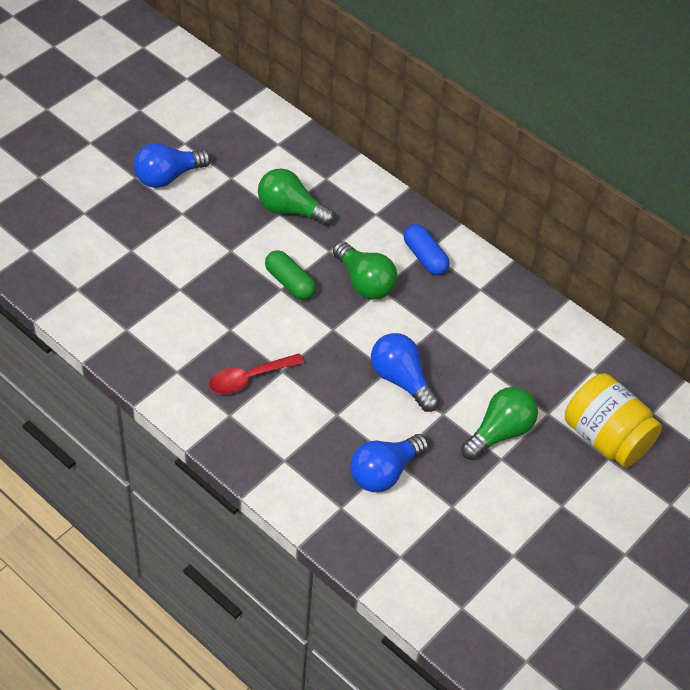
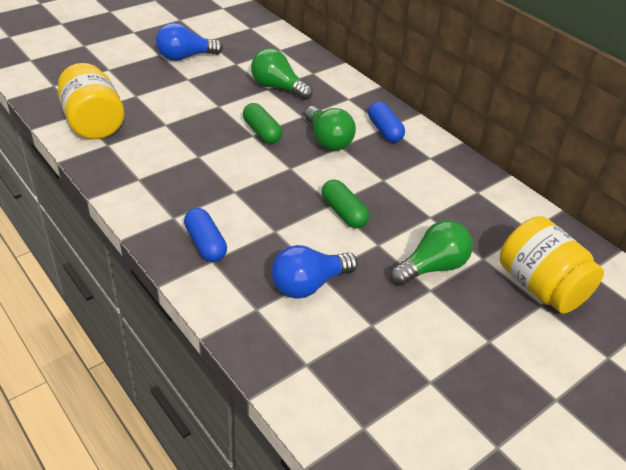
camera: 10 degrees right, 10 degrees down
(99, 300) = (93, 123): none -> yellow jar
(249, 378) = (201, 193): red spoon -> none
(272, 442) = (205, 244): none -> blue capsule
(401, 380) = (343, 213): blue light bulb -> green capsule

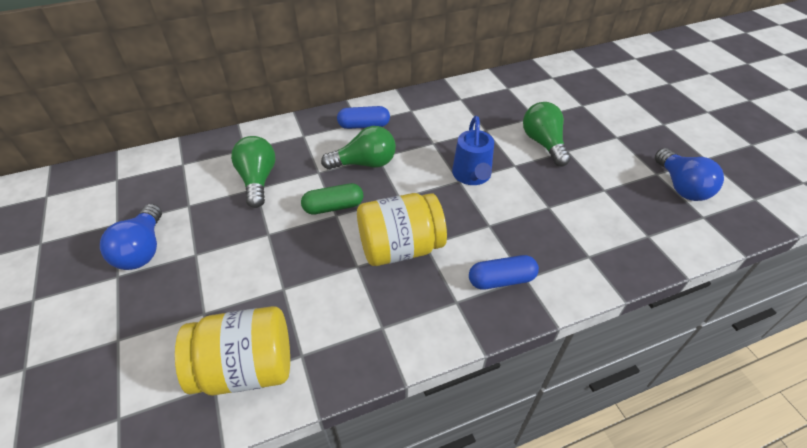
camera: 70 degrees left, 5 degrees up
(277, 87) = (258, 180): green light bulb -> green light bulb turned 120 degrees clockwise
(308, 284) = (560, 216): blue light bulb -> blue light bulb (681, 186)
(343, 213) = (472, 176): green capsule -> blue watering can
(540, 286) = (565, 100): yellow jar -> yellow jar (400, 248)

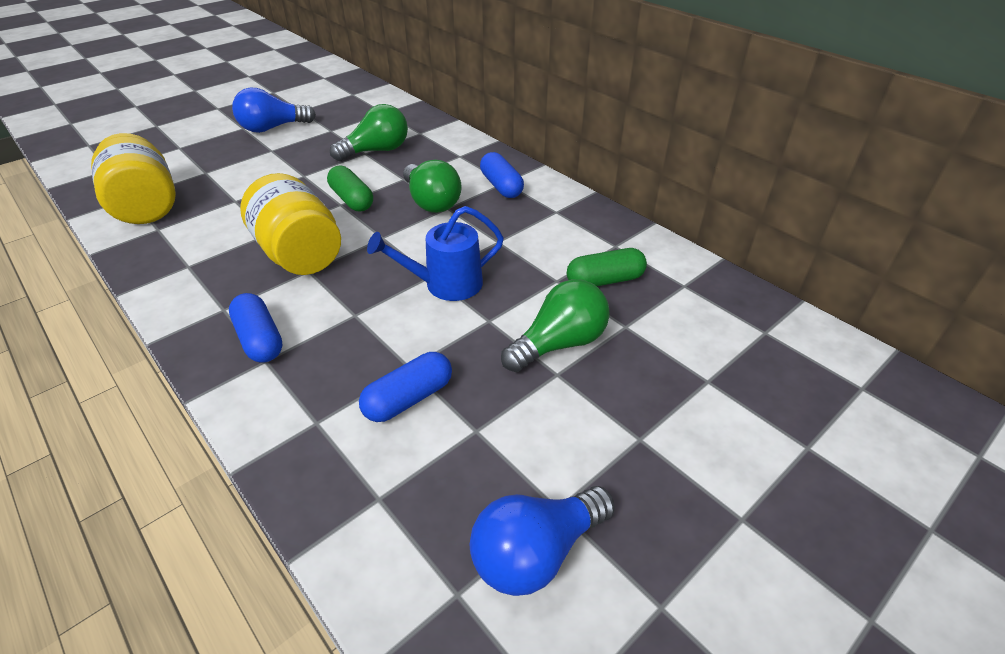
camera: 70 degrees right, 5 degrees down
(493, 112) = (604, 280): none -> green capsule
(576, 212) = (408, 398): none -> blue capsule

